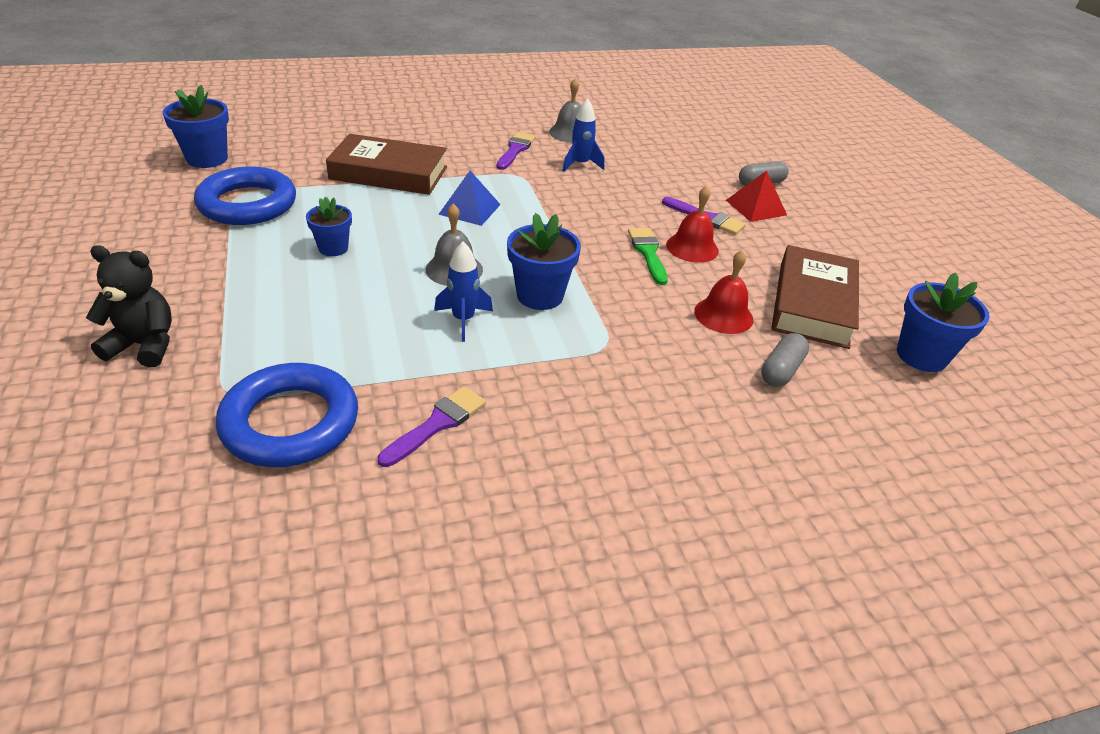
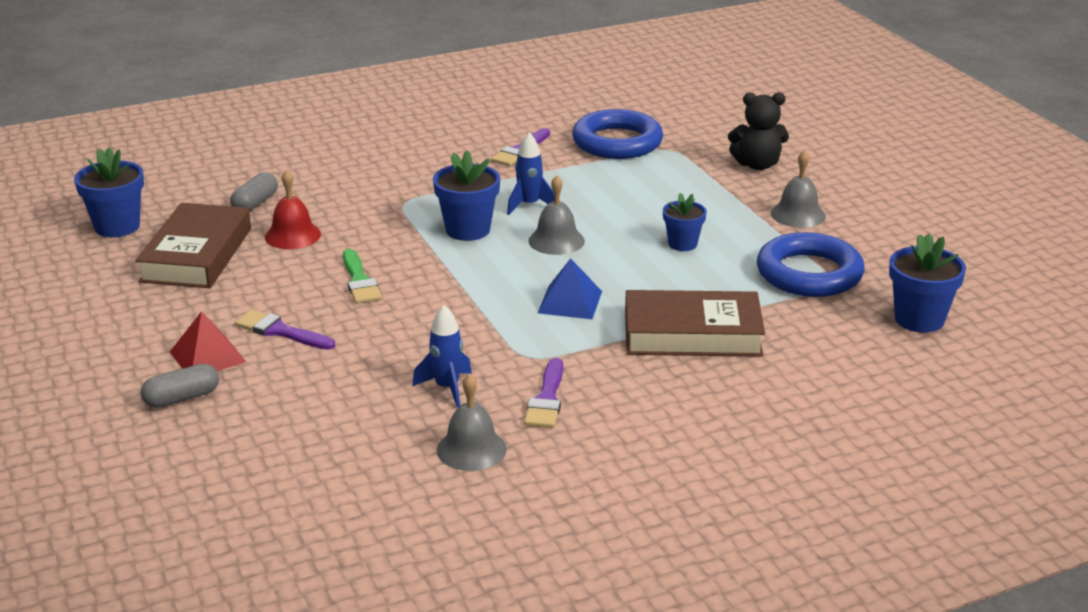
camera: 175 degrees right, 10 degrees down
(183, 265) = (798, 214): none -> grey bell
(692, 247) = (308, 293): red bell -> none

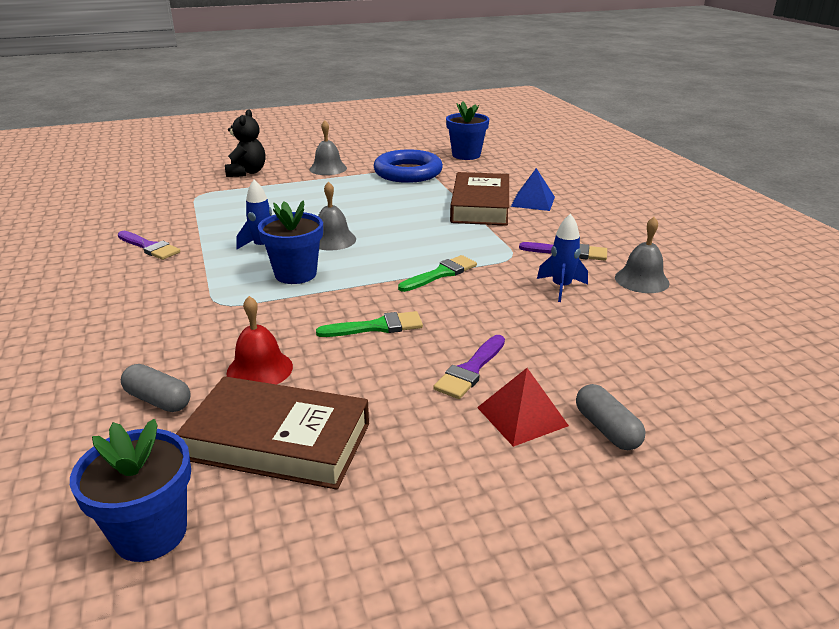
camera: 85 degrees left, 0 degrees up
(476, 311) = (441, 273): none -> green brush
(570, 302) = (432, 239): blue pyramid -> blue pyramid (533, 201)
(617, 142) = (168, 210): blue ring -> none
(682, 244) = (355, 200): blue flower pot -> none

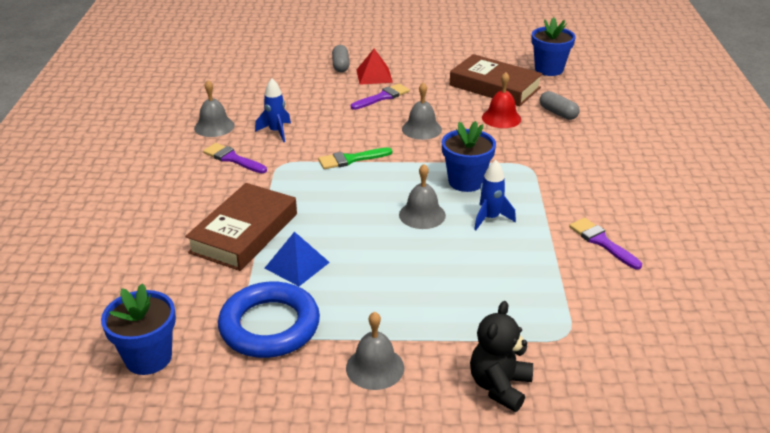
camera: 160 degrees left, 5 degrees up
(377, 327) = (421, 129): green brush -> grey bell
(533, 201) = (183, 228): blue pyramid -> blue pyramid (297, 265)

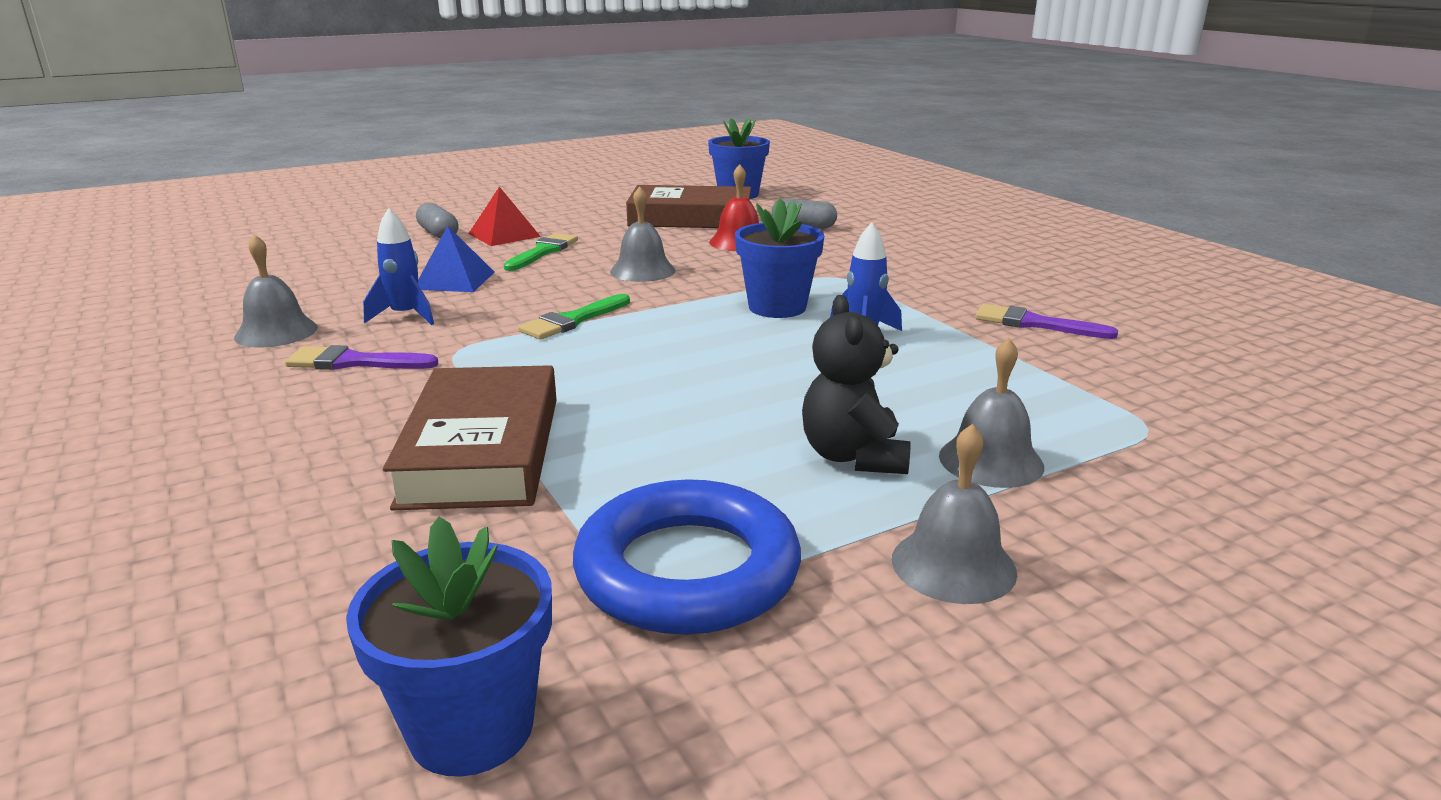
camera: 30 degrees left, 10 degrees down
(297, 265) = (634, 466): blue pyramid -> blue pyramid (454, 280)
(382, 97) = (543, 252): purple brush -> green brush
(422, 215) = (763, 354): grey bell -> grey bell (991, 461)
(499, 386) = (1165, 519): black teddy bear -> black teddy bear (853, 456)

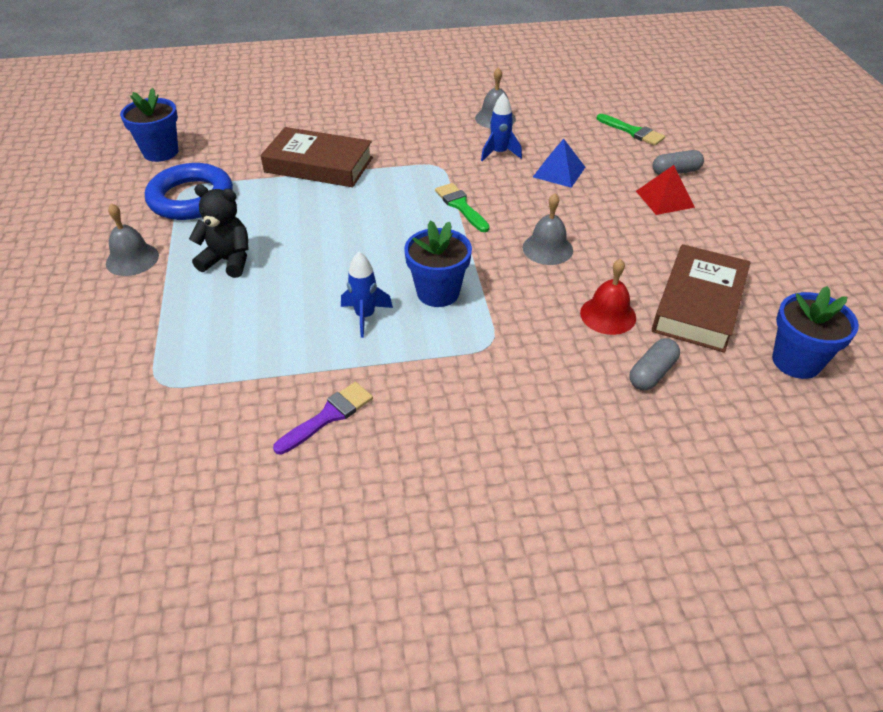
camera: 110 degrees right, 20 degrees up
(354, 362) = (439, 138): purple brush -> none
(543, 252) = (612, 211): green brush -> green brush (633, 132)
(991, 461) = (186, 303): grey bell -> none

